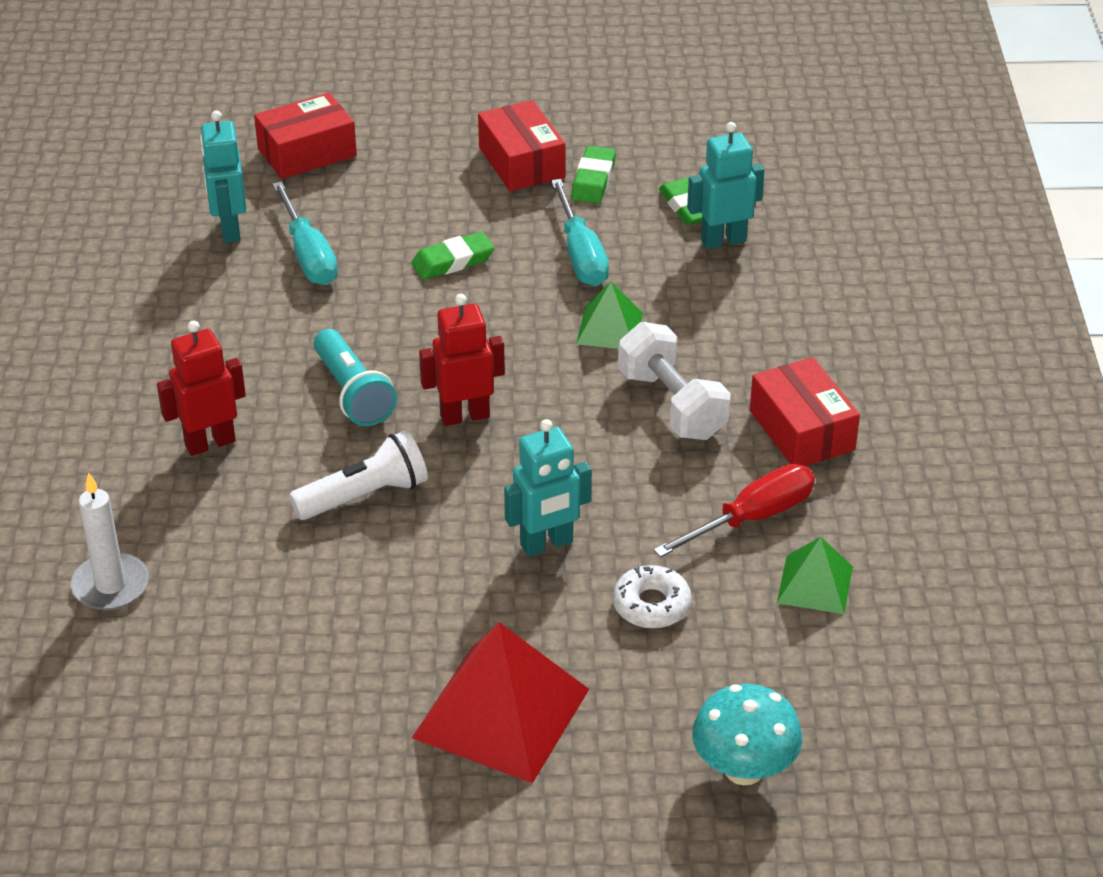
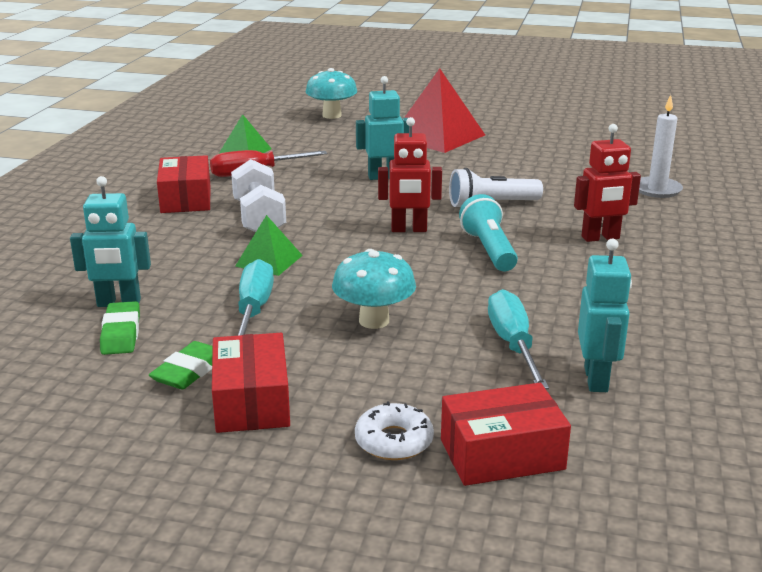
camera: 165 degrees left, 15 degrees down
(453, 261) = (374, 321): green eraser -> turquoise mushroom
(651, 605) = (339, 154): white donut -> white donut (394, 441)

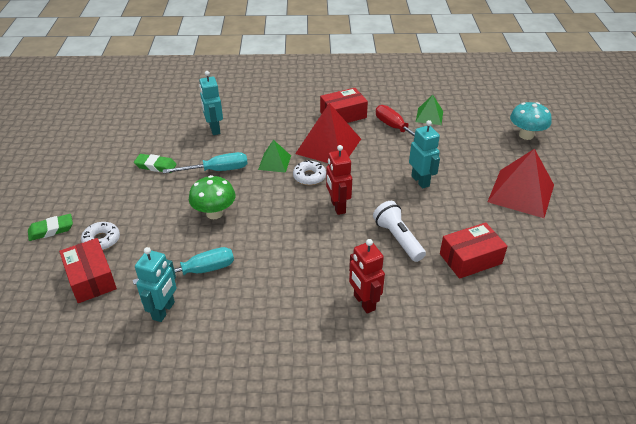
camera: 75 degrees right, 15 degrees up
(121, 333) = (186, 138): green eraser -> green eraser (51, 230)
(251, 401) = (132, 190): red box -> red box (470, 258)
(259, 218) = (328, 146): white dumbbell -> red pyramid
(326, 240) = (309, 177): none -> white donut
(374, 321) = (214, 213): turquoise mushroom -> green mushroom
(489, 250) = (321, 247): turquoise flashlight -> none
(596, 379) = (164, 311): turquoise robot -> turquoise robot turned 60 degrees counterclockwise
(657, 190) = (482, 335): white candle -> none

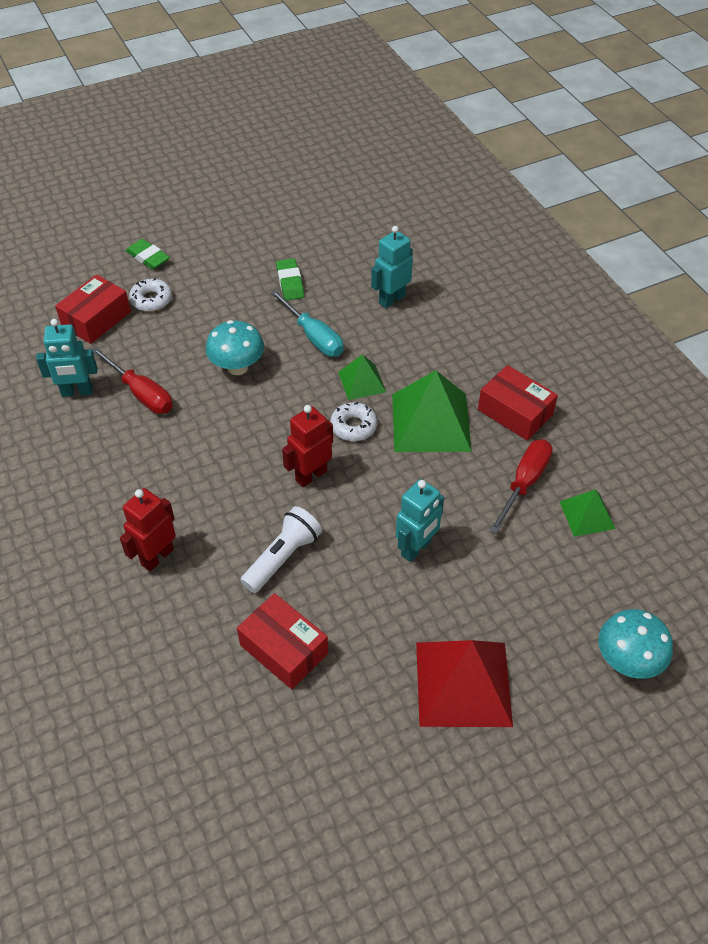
camera: 65 degrees right, 10 degrees up
(198, 271) = (141, 393): turquoise screwdriver -> red screwdriver
(214, 213) = (237, 367): green mushroom -> turquoise mushroom
(328, 146) = (430, 422): red pyramid -> green pyramid

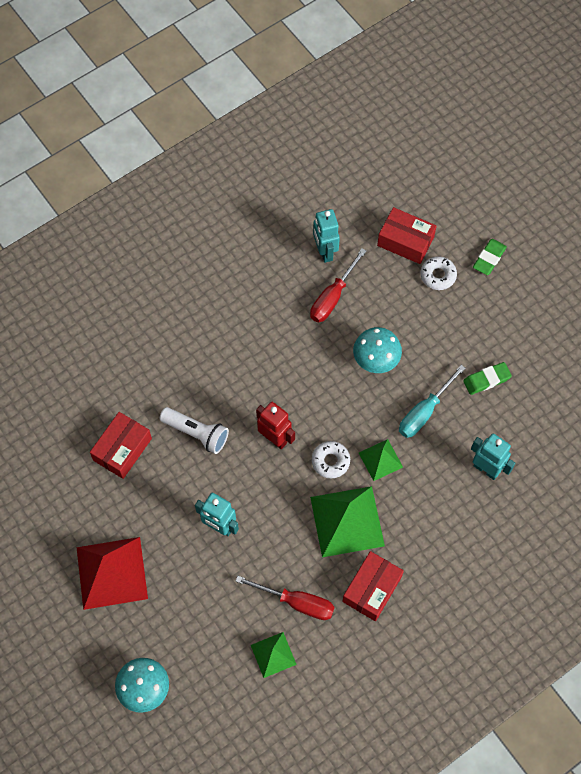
camera: 80 degrees right, 15 degrees up
(157, 557) = (184, 349): red robot -> none

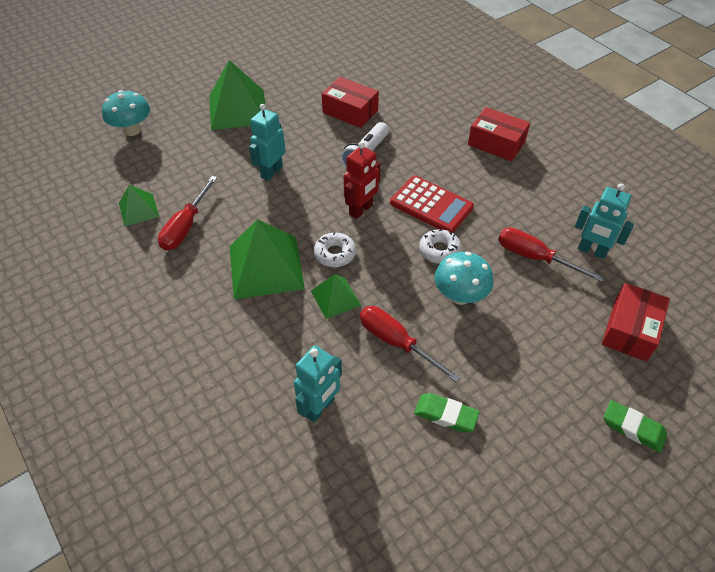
camera: 90 degrees right, 15 degrees down
(111, 572) = (238, 109): red pyramid -> green pyramid
(268, 375) = (431, 205): none -> red calculator
(325, 252) = (592, 251): turquoise robot -> turquoise robot turned 135 degrees counterclockwise
(372, 589) = (187, 287): red box -> red box (496, 143)
(424, 412) = (396, 342): turquoise screwdriver -> red screwdriver
(438, 275) = (589, 364): white donut -> white donut (439, 250)
(486, 380) = (445, 415): green eraser -> green eraser turned 45 degrees counterclockwise

